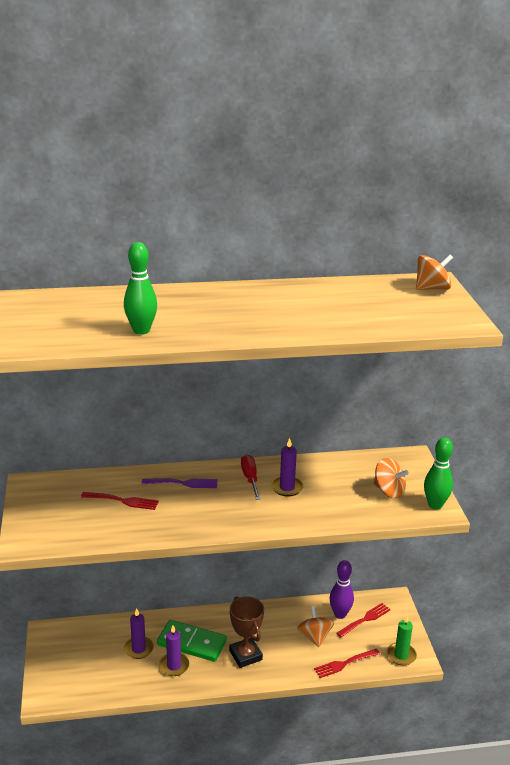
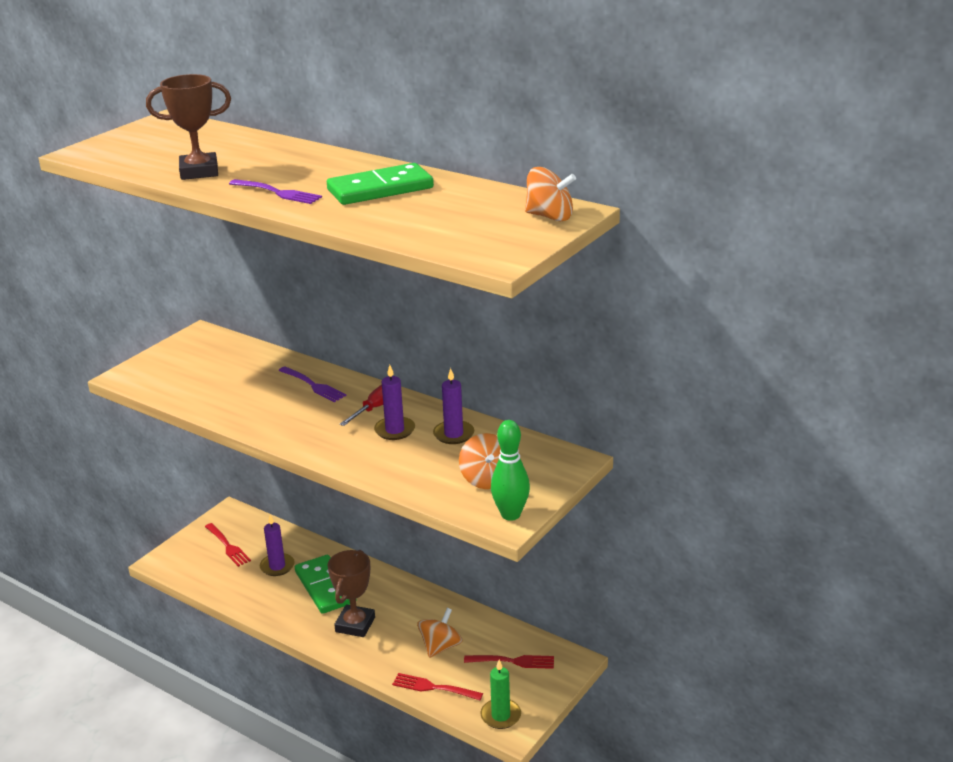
camera: 45 degrees right, 0 degrees up
(123, 501) = (243, 378): red fork -> red fork (228, 546)
(141, 330) = (199, 172): green bowling pin -> brown trophy
(174, 666) = (285, 597): purple candle -> purple candle (453, 434)
(237, 327) = (277, 193): none -> purple fork
(297, 303) = (380, 189): none -> green domino
(340, 614) = (495, 642): purple bowling pin -> none

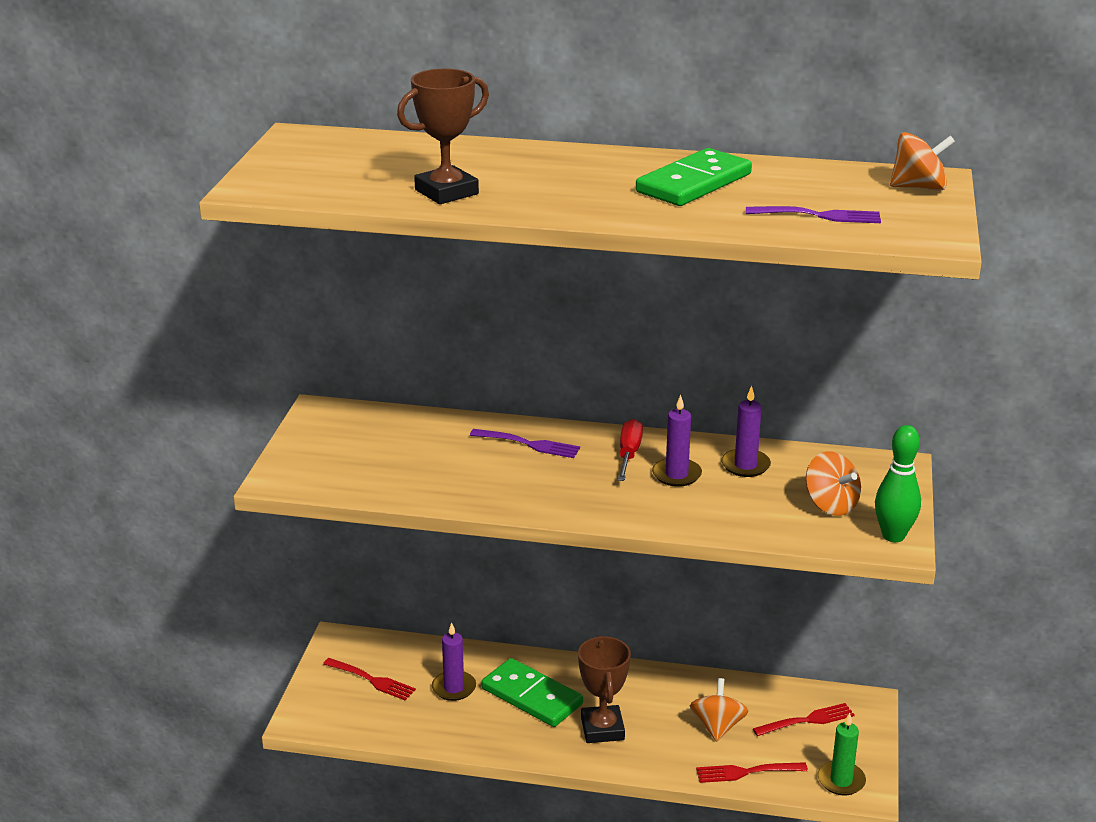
camera: 25 degrees left, 0 degrees up
(277, 193) = (582, 203): purple fork -> purple fork (819, 216)

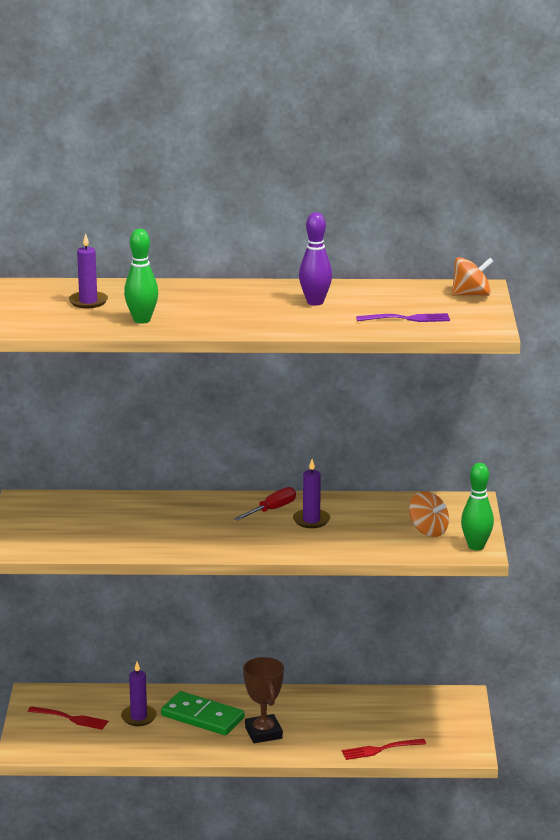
camera: 10 degrees left, 5 degrees down
(446, 192) = (142, 320): brown trophy -> green bowling pin
(529, 444) = (194, 509): purple fork -> none
(629, 454) = (272, 510): red screwdriver -> red screwdriver turned 45 degrees clockwise
(694, 183) = (315, 302): green domino -> purple bowling pin
(717, 726) = (352, 722): orange spinning top -> none
(745, 465) = (361, 510): purple candle -> purple candle (88, 302)
(807, 720) = (420, 712): red fork -> none
(841, 780) = (452, 748): green candle -> none

